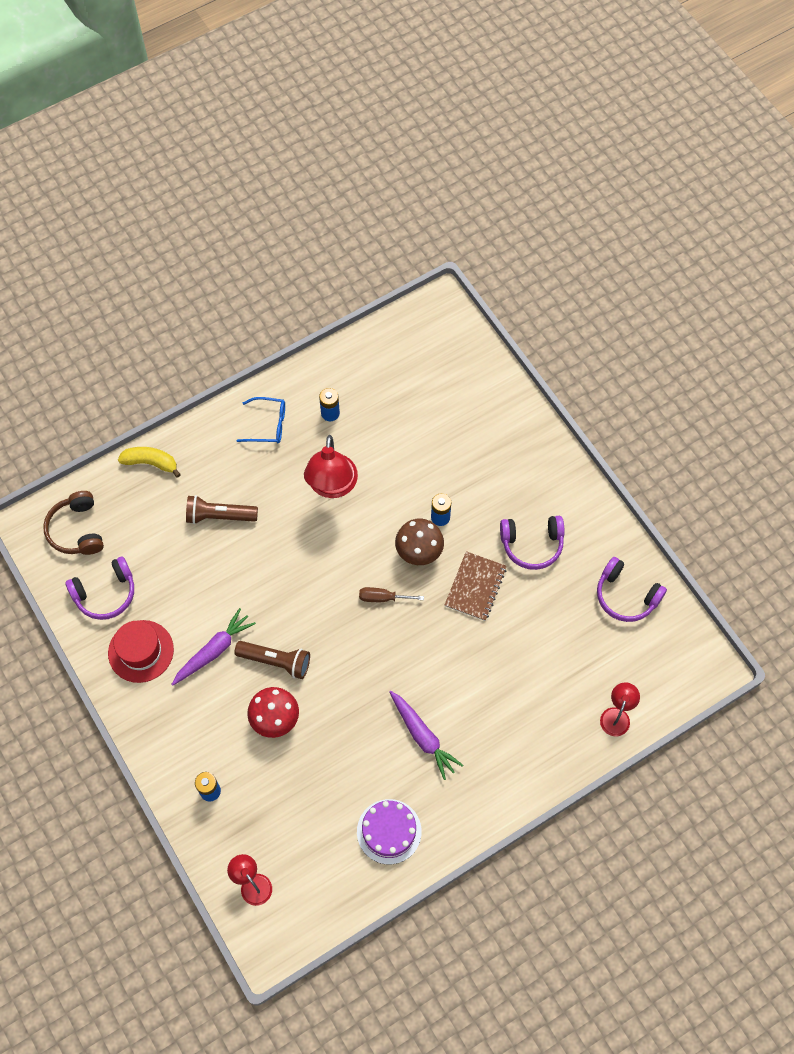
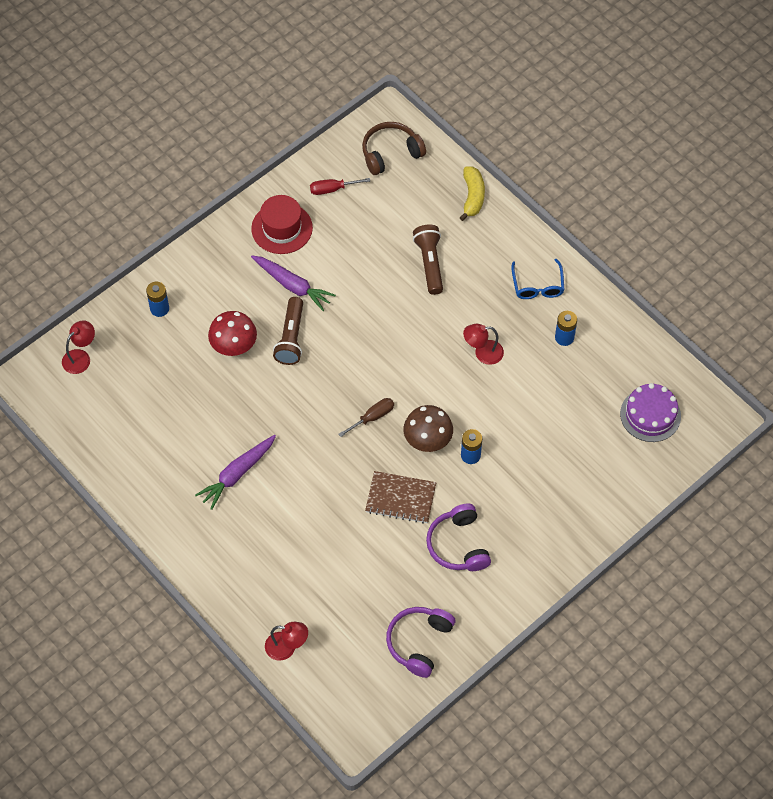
camera: 80 degrees right, 5 degrees down
(105, 594) = (332, 189): purple headphones -> red screwdriver
(332, 486) = (483, 353): red lamp -> red lamp, size x0.56
(383, 598) = (372, 417): brown screwdriver -> brown screwdriver turned 60 degrees clockwise
(389, 831) = (142, 459): purple cake -> purple cake (650, 415)

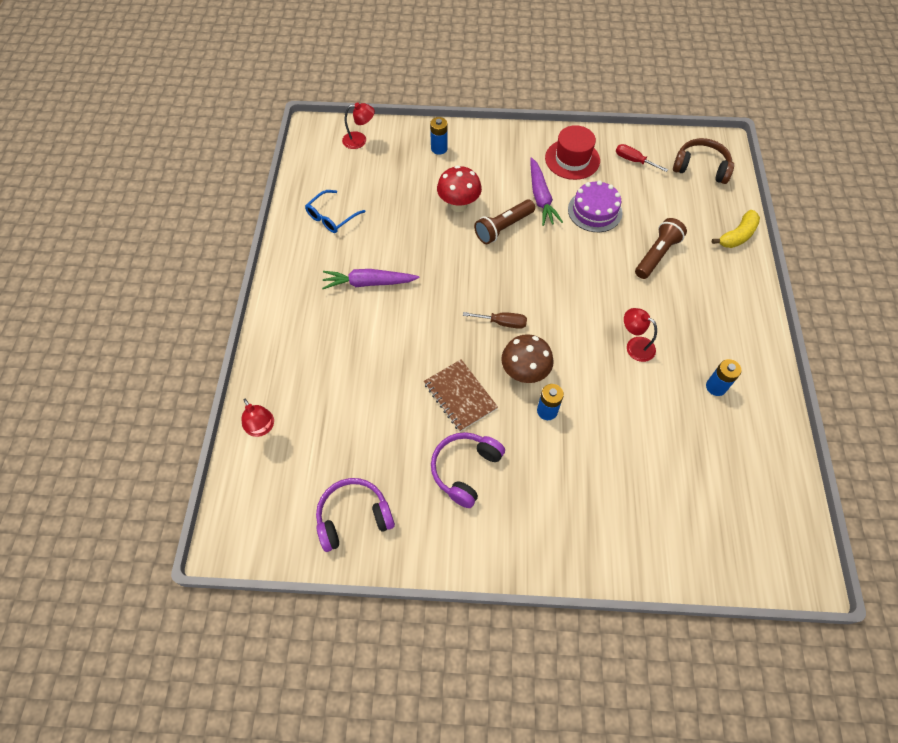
camera: 45 degrees right, 0 degrees up
(537, 285) = (730, 332): blue glasses -> blue glasses (332, 217)
(650, 415) = (736, 510): purple cake -> purple cake (595, 211)

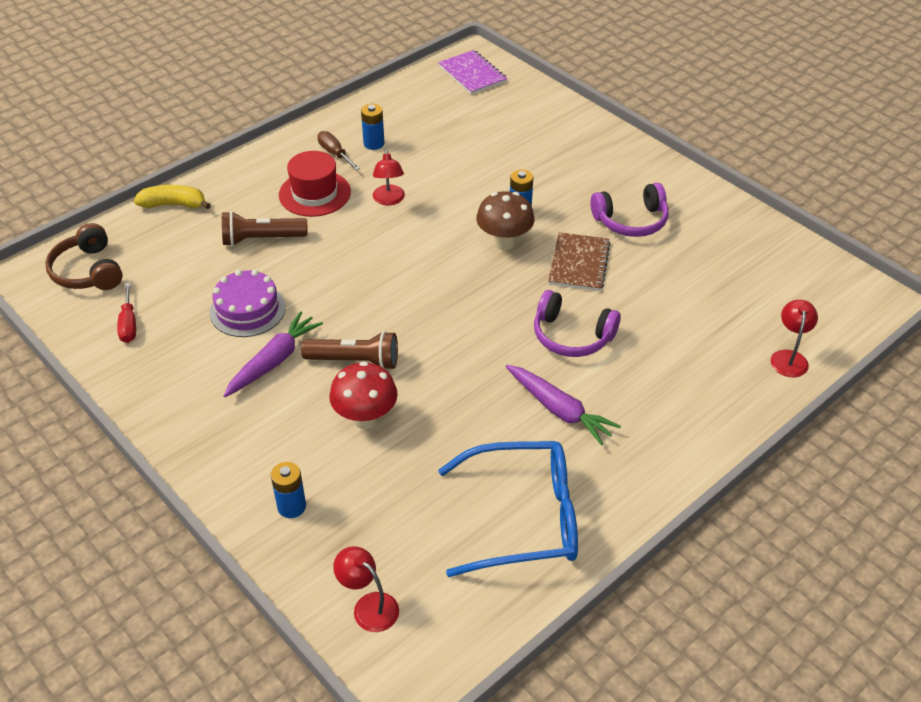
camera: 135 degrees left, 15 degrees down
(332, 217) = (522, 518): blue glasses -> blue glasses, size x1.84
(353, 517) = (753, 250): purple headphones -> purple headphones (572, 336)
(502, 323) = (473, 286): brown screwdriver -> brown screwdriver (335, 153)
(572, 159) = (179, 373): red hat -> red hat (314, 193)
(768, 542) = (472, 74): none -> purple notebook

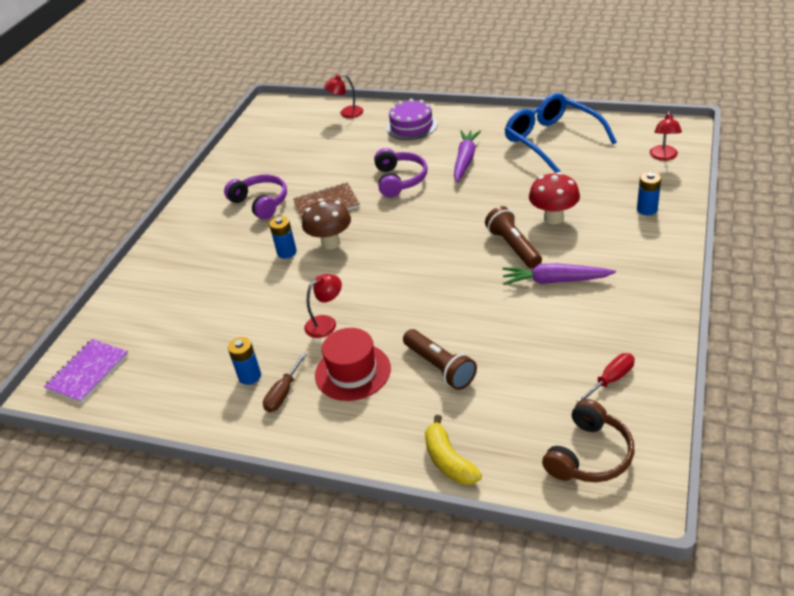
camera: 115 degrees left, 5 degrees down
(247, 310) = (524, 324): purple cake -> purple cake (411, 126)

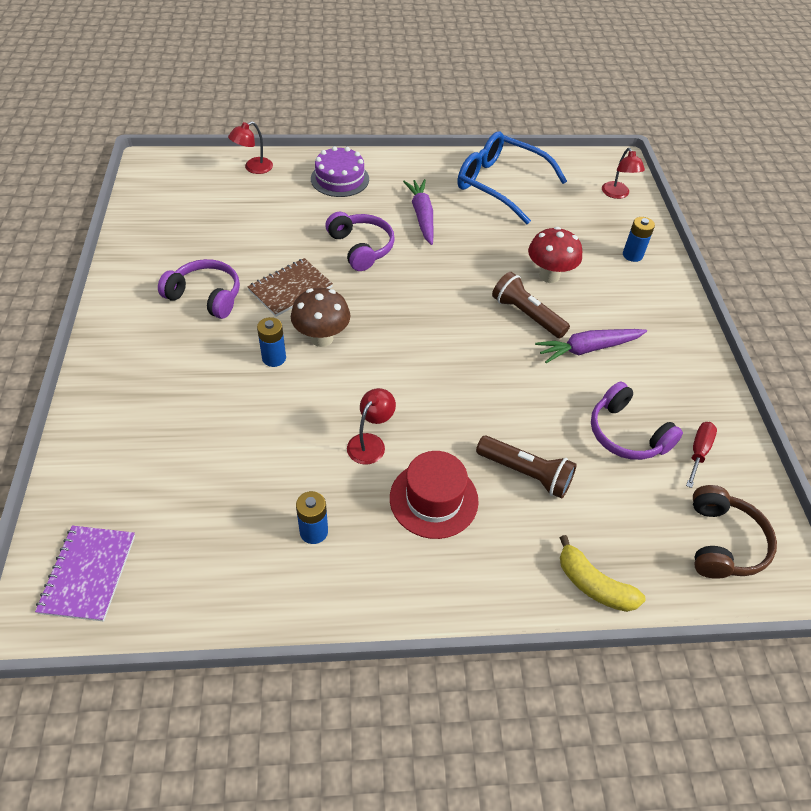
camera: 30 degrees left, 10 degrees up
(283, 393) = (367, 545): brown screwdriver -> none
(550, 353) = (626, 434): none -> purple headphones

